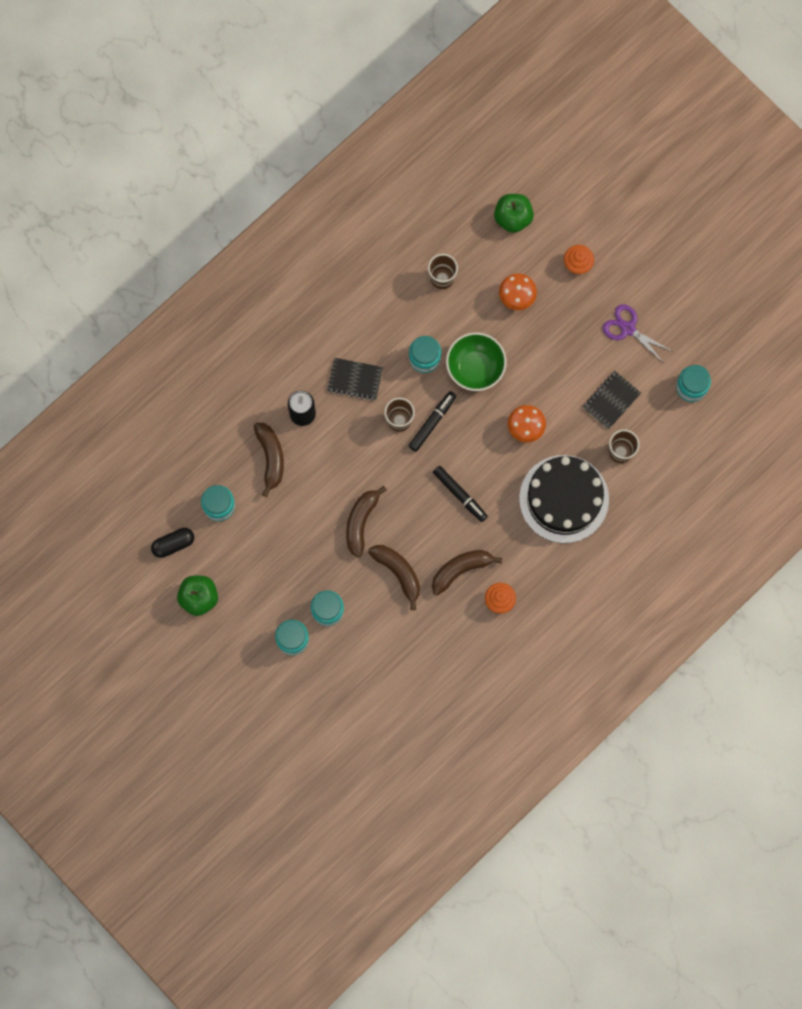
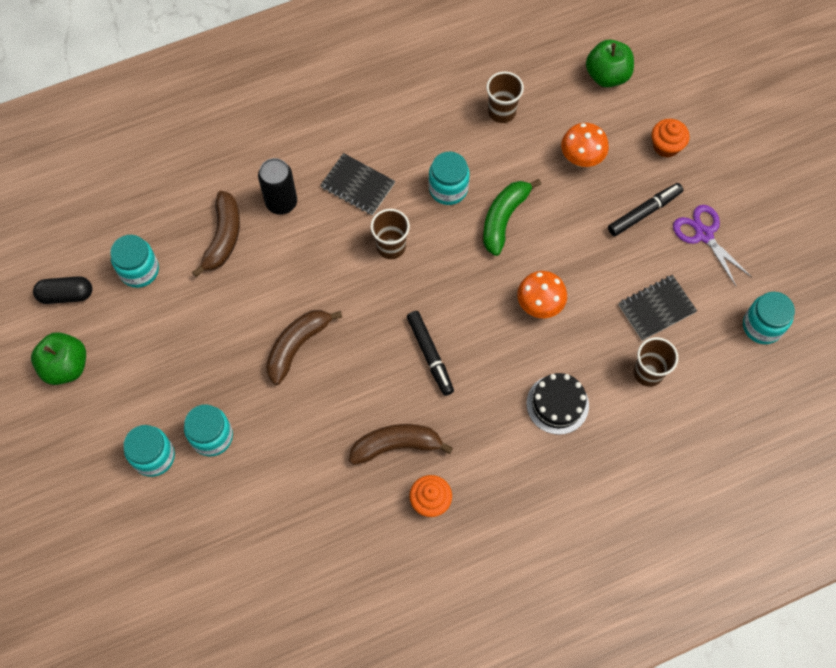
camera: 20 degrees right, 10 degrees down
(398, 573) = (317, 422): brown banana -> none
(432, 422) = (429, 261): black marker -> black marker (644, 212)
(475, 368) = (503, 218): green bowl -> green banana
(564, 499) = (557, 404): black cake -> black cake, size x0.53

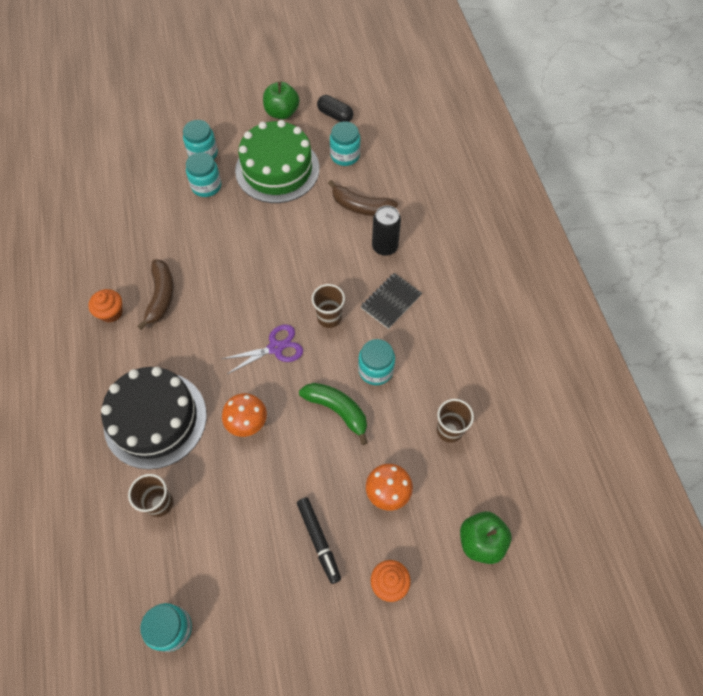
camera: 100 degrees right, 5 degrees down
(66, 295) = (335, 115): black capsule -> black capsule turned 60 degrees counterclockwise
(172, 350) = (277, 169): none -> green cake
(297, 345) = (260, 243): brown banana -> none
(430, 355) = (226, 331): black marker -> none
(557, 404) = (155, 419): black cake -> black cake, size x1.90
(656, 308) = (217, 527): black notebook -> none
(703, 234) = (282, 595): purple scissors -> purple scissors (275, 347)

